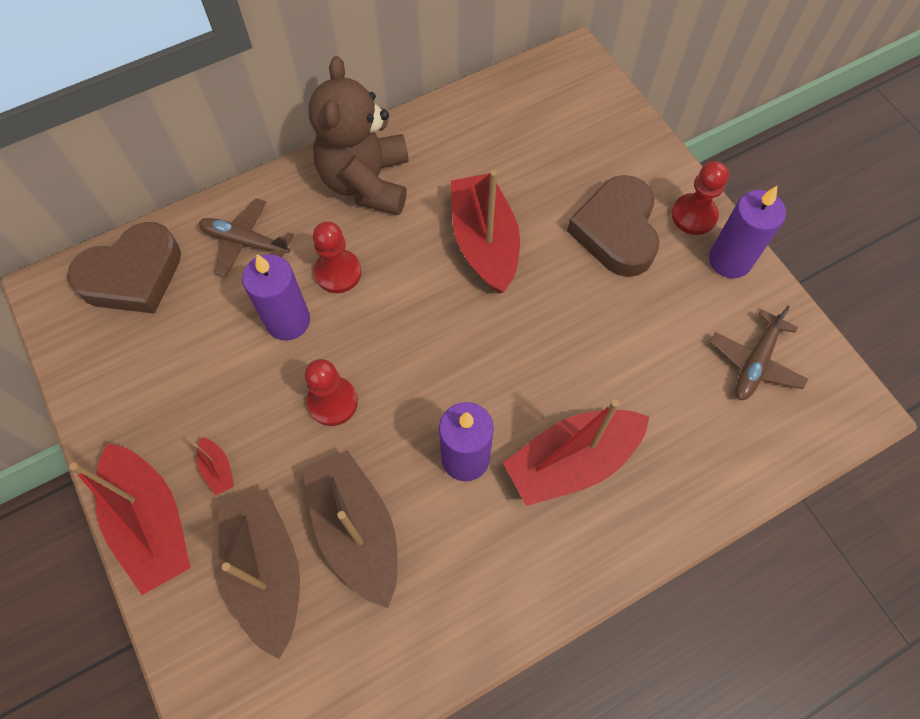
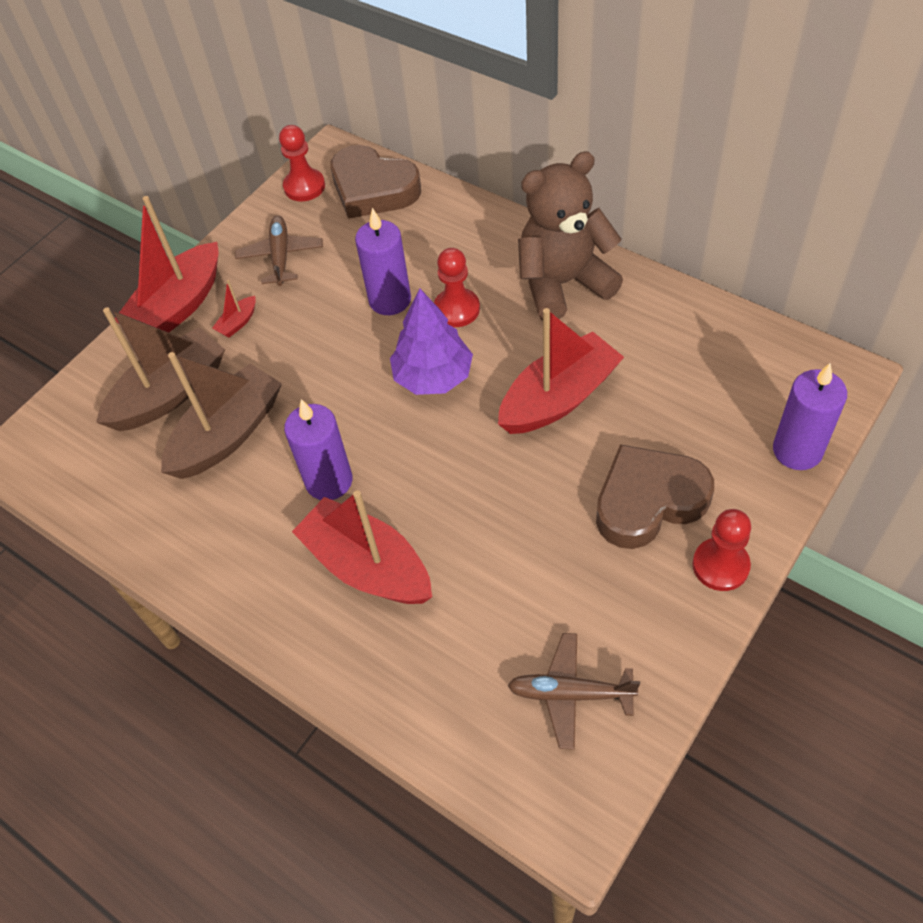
camera: 70 degrees right, 10 degrees down
(245, 242) = (446, 237): brown plane -> brown plane (281, 256)
(332, 402) = (332, 365): red pawn -> red pawn (304, 186)
(401, 324) = (433, 376): none -> purple tree
(730, 260) = (686, 623): purple candle -> purple candle (797, 450)

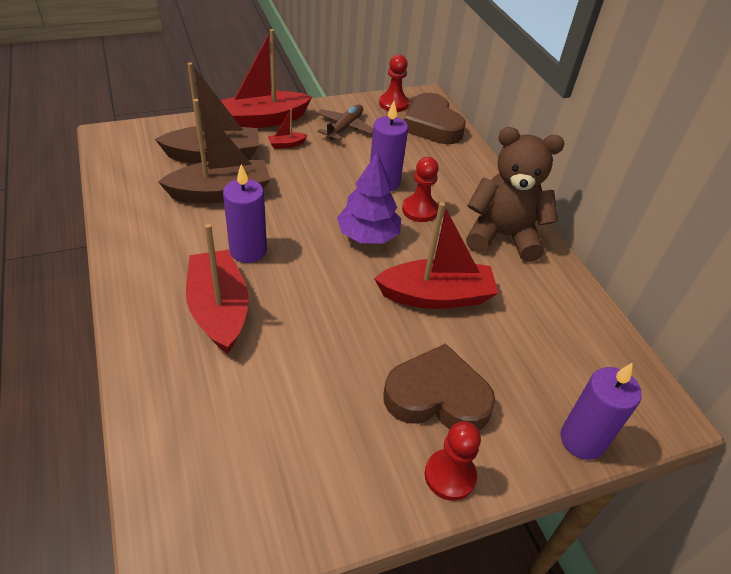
camera: 25 degrees right, 10 degrees down
(570, 694) = (260, 480): brown plane -> none

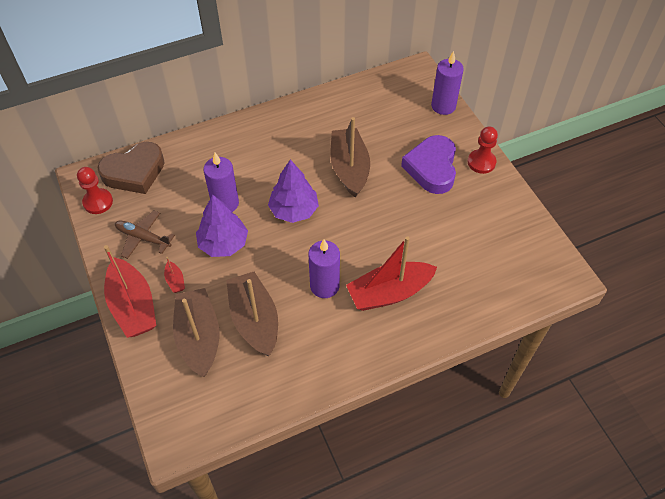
camera: 90 degrees left, 10 degrees up
(327, 178) = (223, 243): none -> purple tree
(419, 210) = (258, 179): red pawn -> none
(436, 296) = (349, 168): red boat -> brown boat
(437, 397) = (432, 168): brown heart -> purple heart
(503, 236) = (281, 130): brown teddy bear -> none

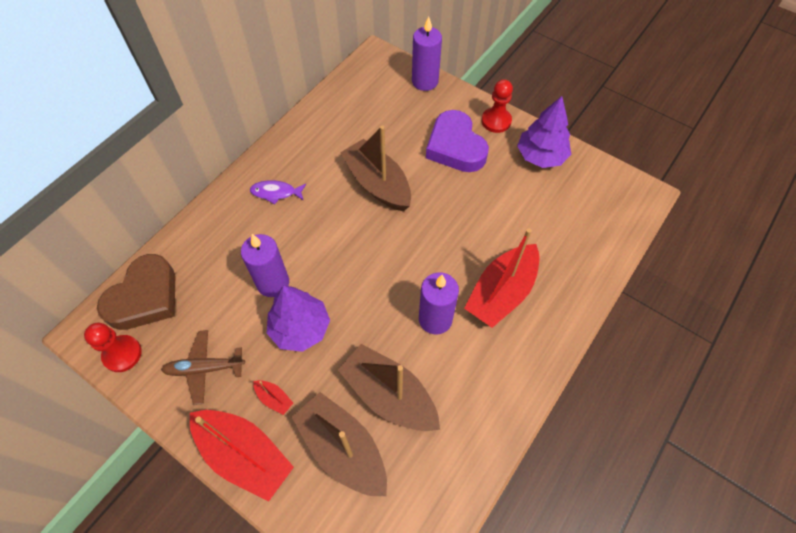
camera: 30 degrees left, 5 degrees up
(269, 141) = (276, 193): none -> purple fish
(294, 210) = (351, 254): purple tree -> purple tree (541, 156)

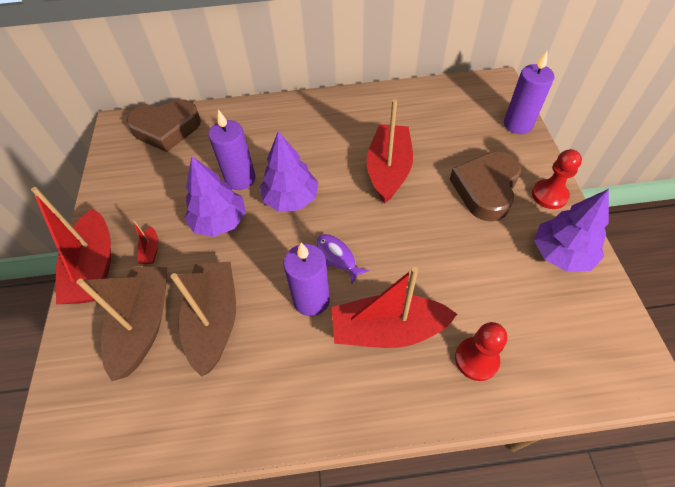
camera: 50 degrees right, 5 degrees down
(122, 354) = (118, 150): red pawn -> red pawn (476, 359)
(204, 368) = (142, 196): brown plane -> none
(276, 193) = (312, 125): purple fish -> purple fish (337, 257)
(333, 264) = (291, 199): none -> purple tree
(377, 184) = (388, 170): brown boat -> red boat
(455, 147) = (485, 189): purple heart -> brown heart

